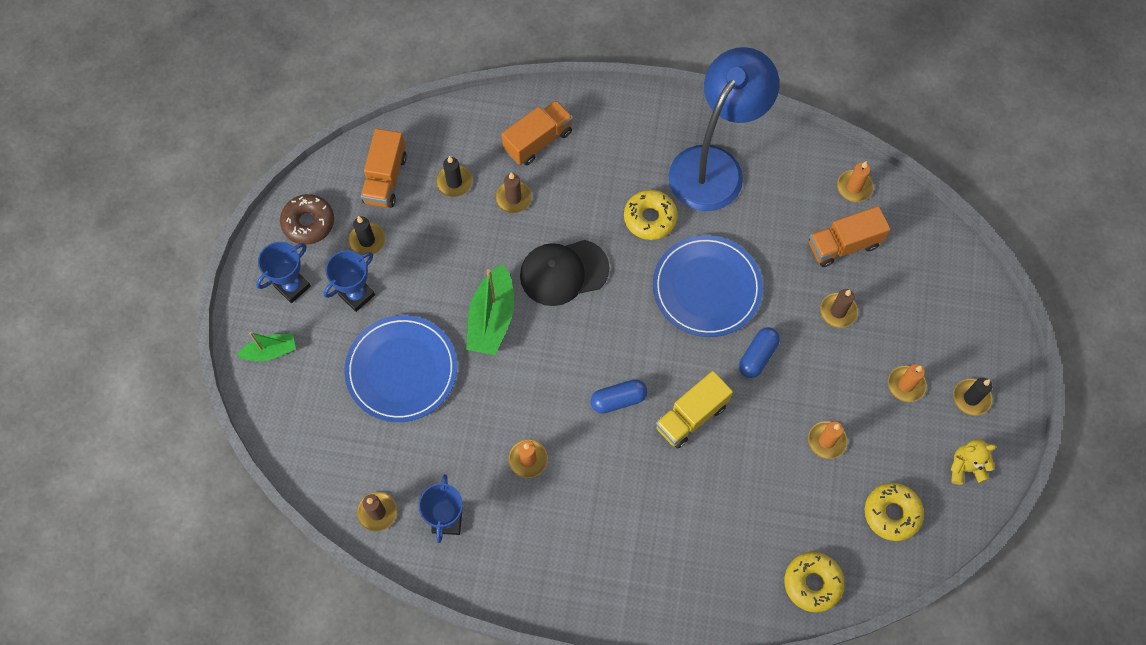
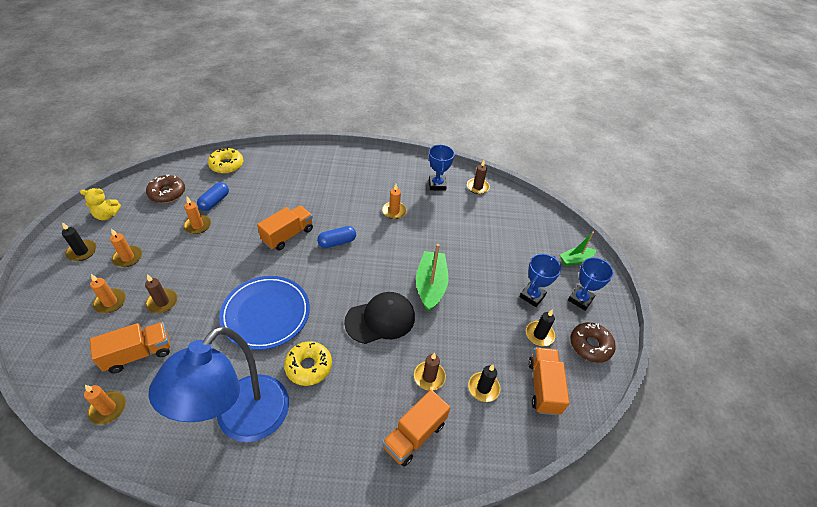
camera: 170 degrees right, 20 degrees down
(401, 370) = (485, 253): blue plate -> none
(691, 416) = (288, 235): yellow truck -> orange truck
(757, 356) = (234, 270): blue capsule -> blue capsule (215, 202)
(892, 513) = (167, 193): yellow donut -> brown donut
(901, 315) = (110, 302): none -> orange candle

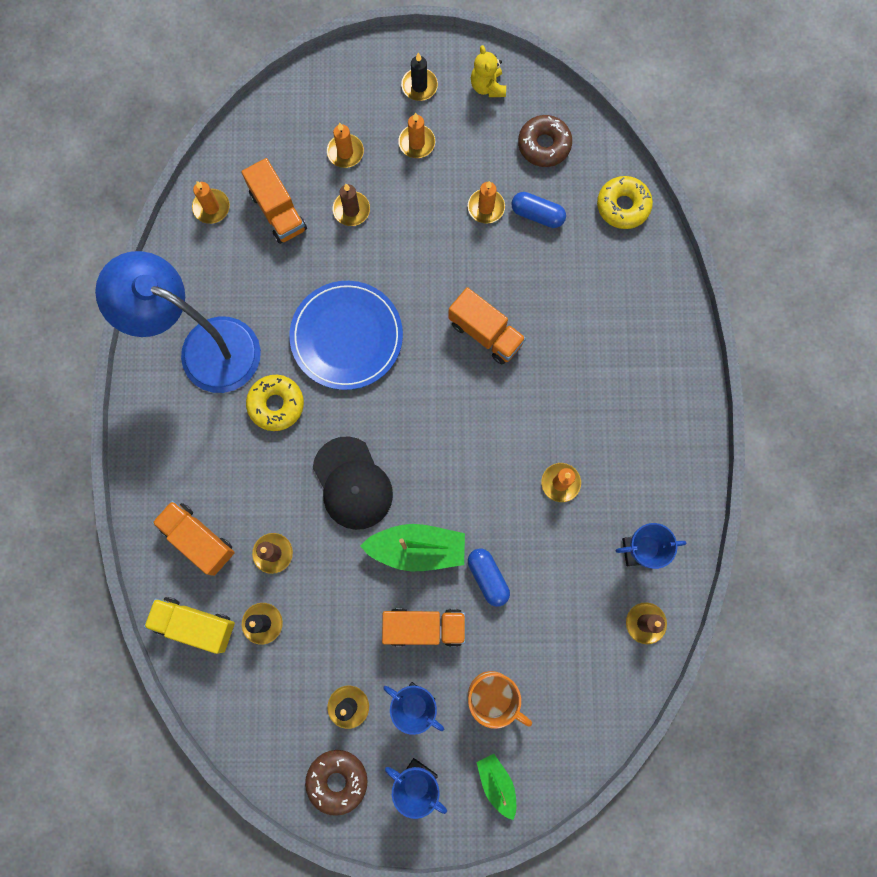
camera: 90 degrees right, 30 degrees up
(337, 242) = (482, 405): blue capsule -> blue capsule (488, 577)
(486, 441) = (195, 625): none -> yellow truck
(524, 256) = (492, 696): none -> orange mug
(543, 387) = (269, 703): orange truck -> orange truck (424, 627)

